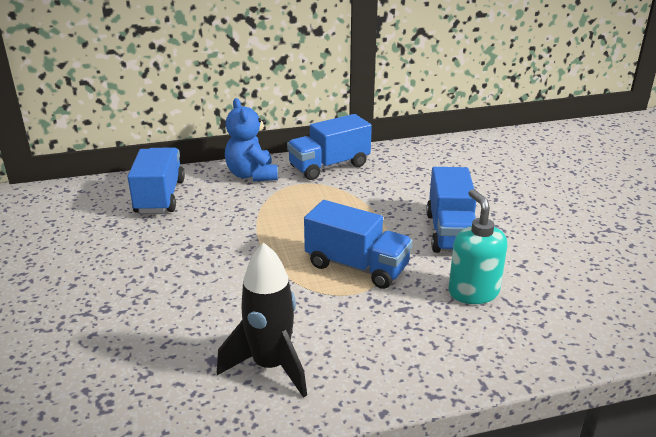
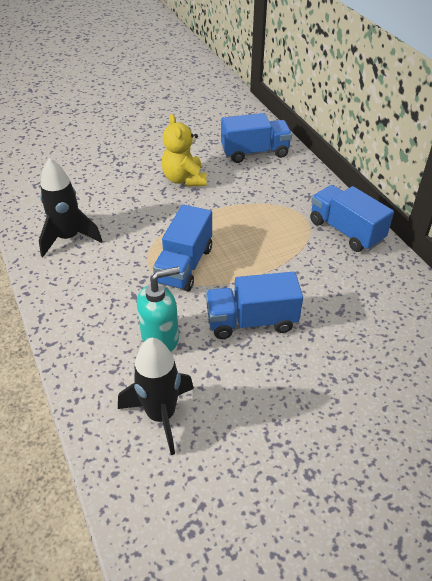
camera: 80 degrees right, 15 degrees up
(184, 252) = (184, 179): none -> yellow teddy bear
(252, 175) = (308, 189): blue teddy bear -> none
(579, 299) = (161, 415): none -> black rocket

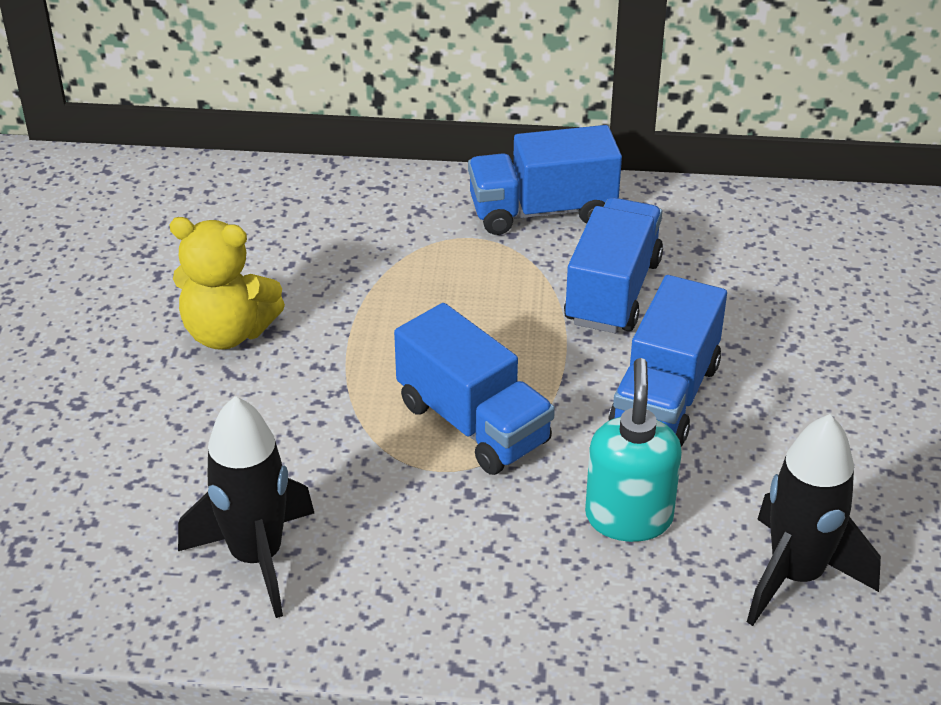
camera: 60 degrees left, 5 degrees down
(255, 152) = (238, 216): blue truck -> blue truck (612, 292)

